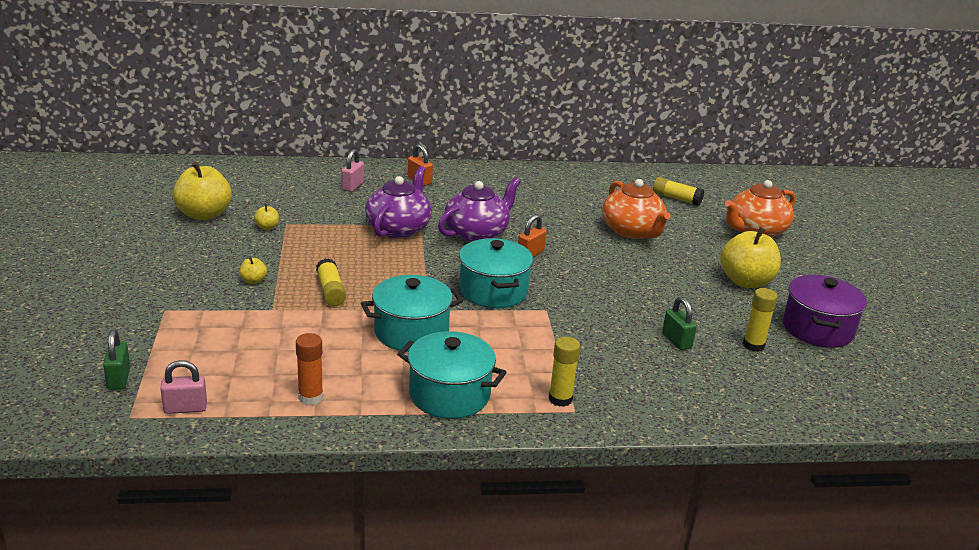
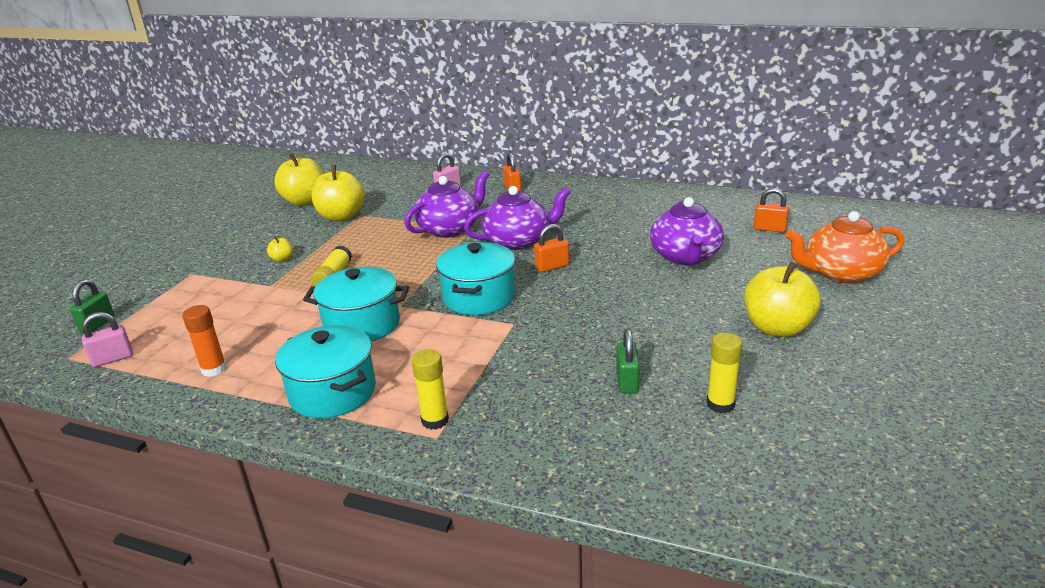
camera: 30 degrees right, 0 degrees up
(185, 408) = (112, 359): pink padlock -> pink padlock turned 45 degrees counterclockwise
(267, 227) = (341, 216): yellow apple -> yellow apple, size x2.30
(632, 231) = (685, 257): orange teapot -> purple teapot
(676, 198) = (769, 229): yellow glue stick -> orange padlock
(817, 329) = (828, 400): purple pot -> none

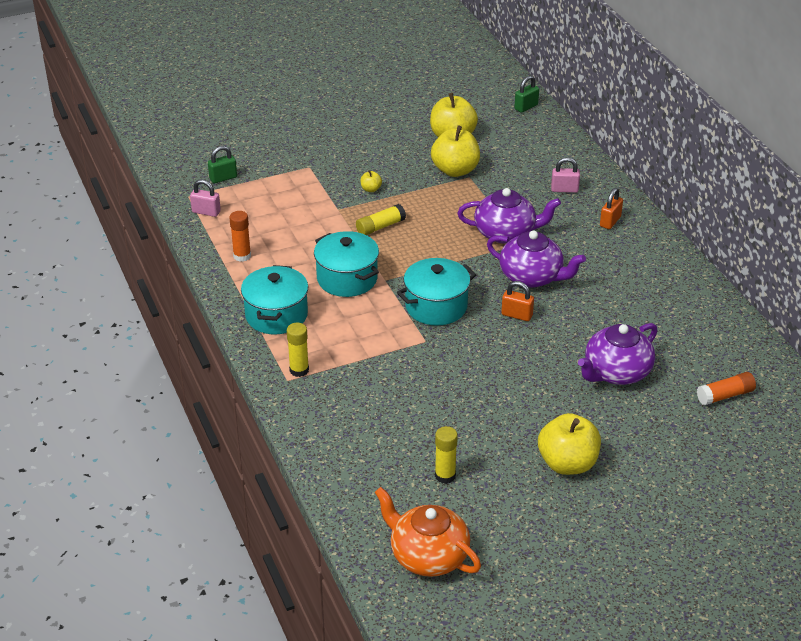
camera: 45 degrees right, 10 degrees up
(627, 381) = (422, 425): green padlock -> green padlock (526, 107)
(769, 229) = (725, 395): orange padlock -> orange glue stick
(841, 273) = (694, 465): orange teapot -> orange teapot (428, 556)

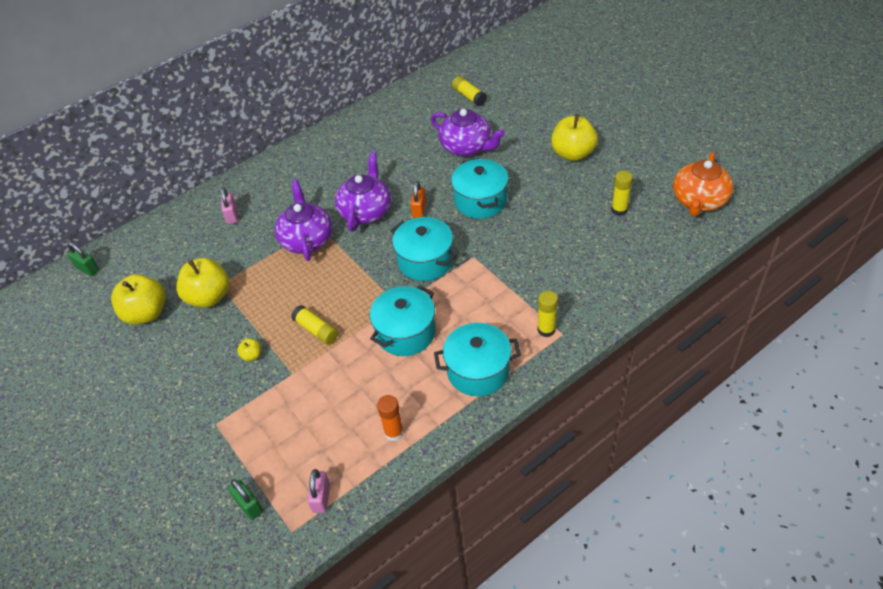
camera: 100 degrees left, 10 degrees up
(512, 364) = (480, 201): none -> turquoise pot
(610, 221) = (276, 180): orange padlock -> none
(725, 395) = (469, 96): orange glue stick -> yellow glue stick

